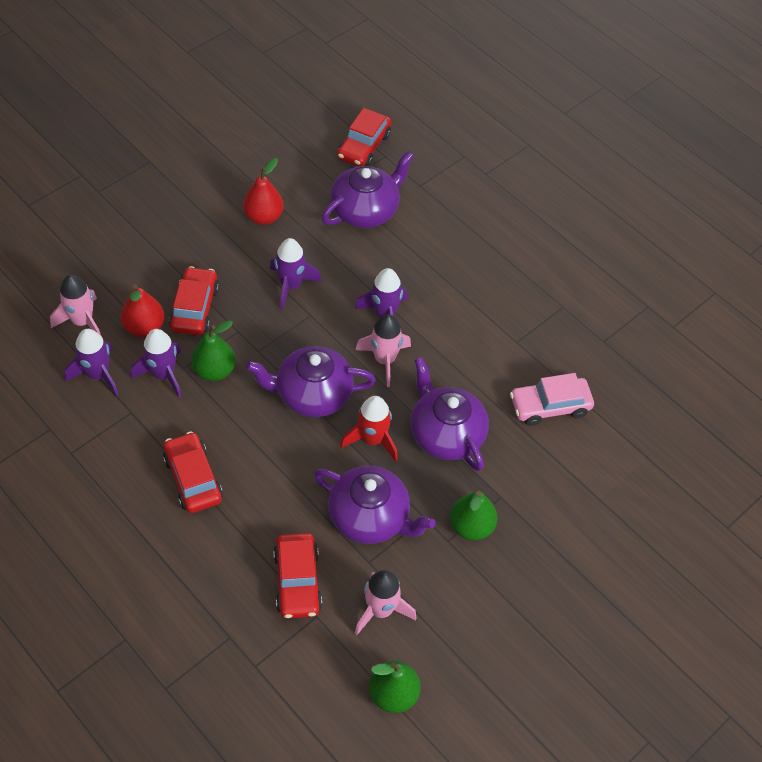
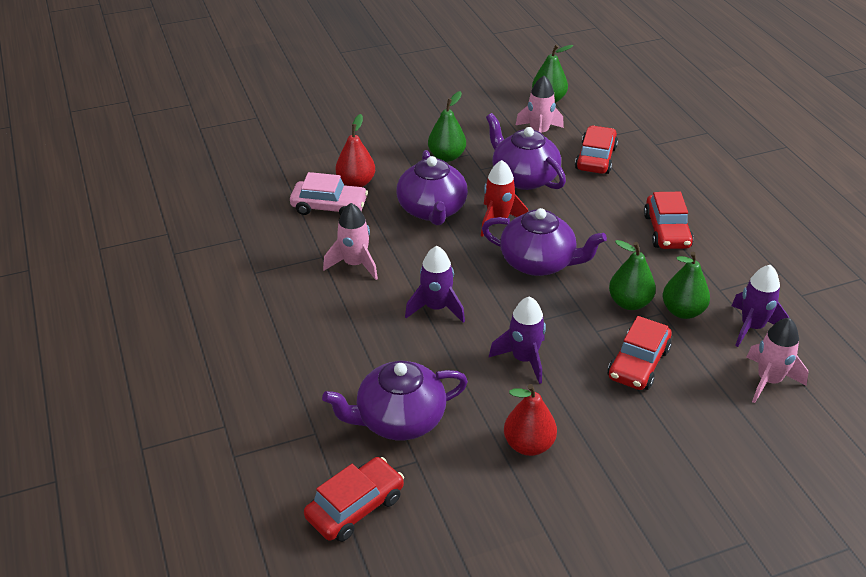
camera: 155 degrees left, 15 degrees down
(144, 327) = (698, 358): red pear -> red pear (356, 183)
(163, 375) = (682, 311): purple rocket -> green pear
(384, 360) = (457, 272): pink rocket -> pink rocket (355, 264)

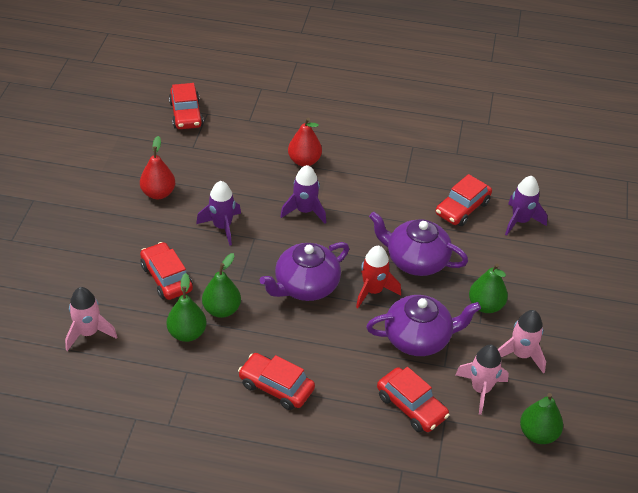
camera: 120 degrees right, 5 degrees up
(329, 207) = (462, 208): pink car -> red car
(355, 264) = (383, 193): pink rocket -> pink rocket (521, 355)
(356, 183) = (484, 235): red pear -> red pear (304, 161)
(399, 420) = (227, 153): purple teapot -> none
(752, 327) = (137, 361): purple rocket -> purple rocket (520, 221)

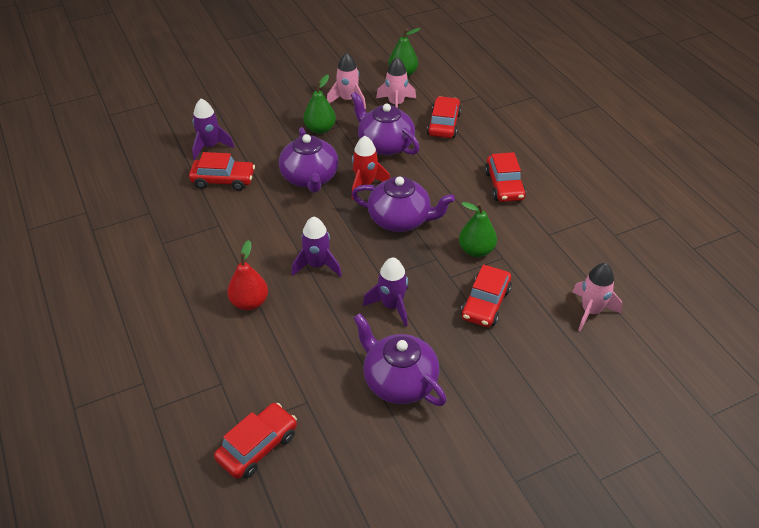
camera: 125 degrees left, 0 degrees up
(158, 193) = (399, 381): red pear -> purple teapot
(187, 333) = (519, 255): green pear -> none

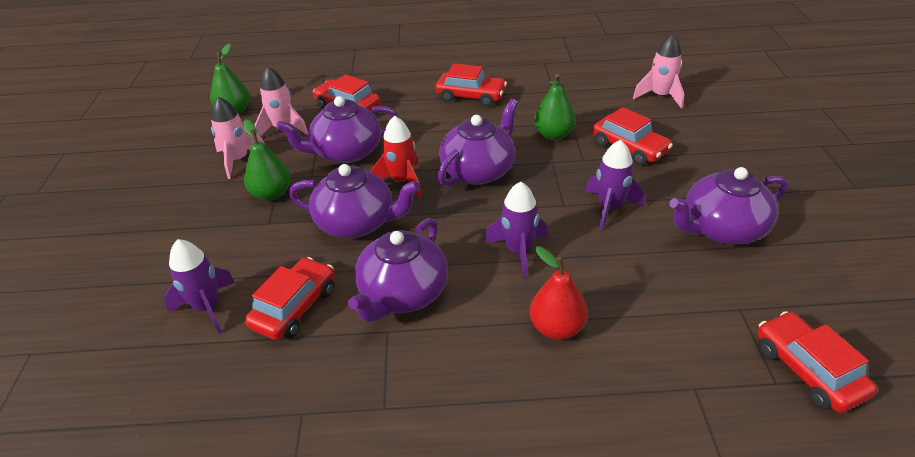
camera: 65 degrees left, 5 degrees down
(252, 221) = (402, 294): none -> purple teapot

